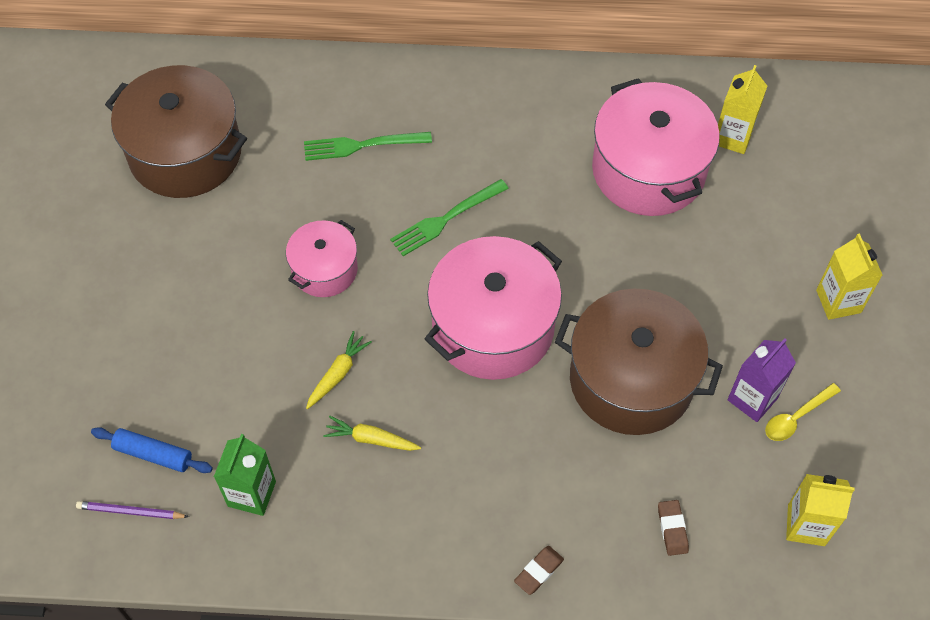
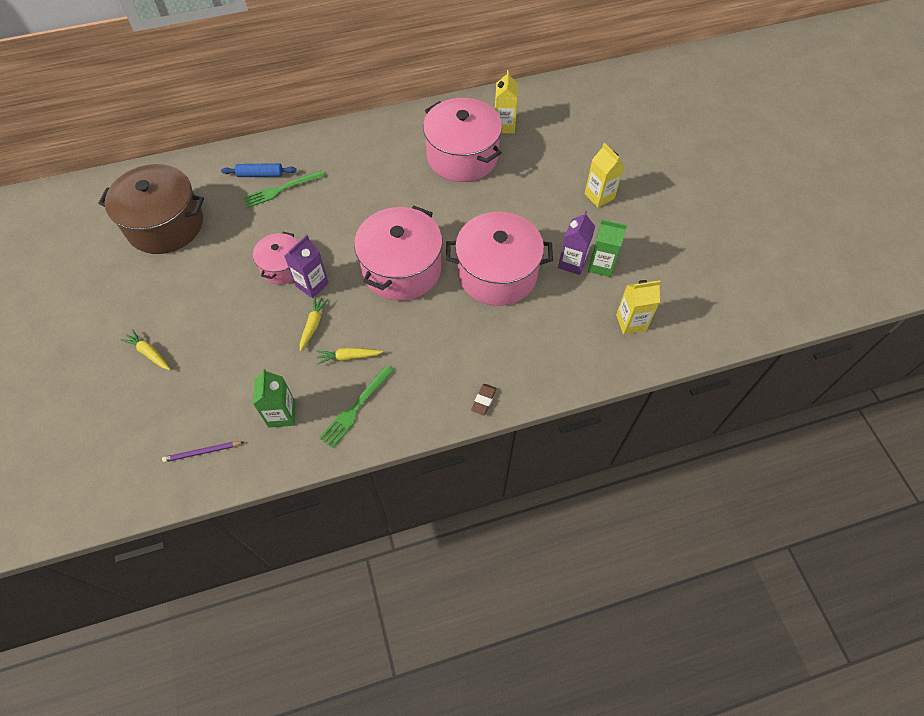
camera: 20 degrees left, 0 degrees up
(106, 342) = (149, 353): none -> yellow carrot
(153, 454) = (206, 411): blue rolling pin -> blue rolling pin (260, 175)
(357, 310) = (312, 285): none -> purple carton
(446, 219) = (349, 216): green fork -> green fork (355, 408)
(631, 380) = (497, 274): brown pot -> pink pot
(672, 529) = (554, 350): brown eraser -> none
(796, 417) = (601, 265): yellow spoon -> green carton

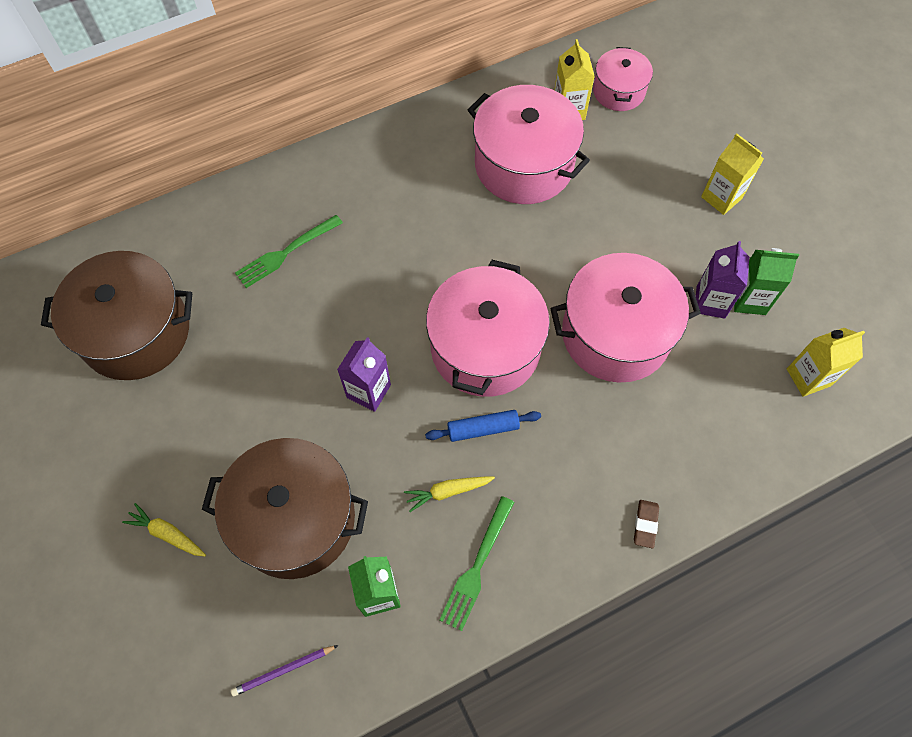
camera: 10 degrees left, 5 degrees up
(238, 358) = (295, 519): none -> brown pot
(260, 175) = (251, 234): blue rolling pin -> blue rolling pin (483, 429)
(282, 267) = (320, 371): pink pot -> pink pot (619, 91)
(313, 325) = (386, 452): yellow carrot -> none

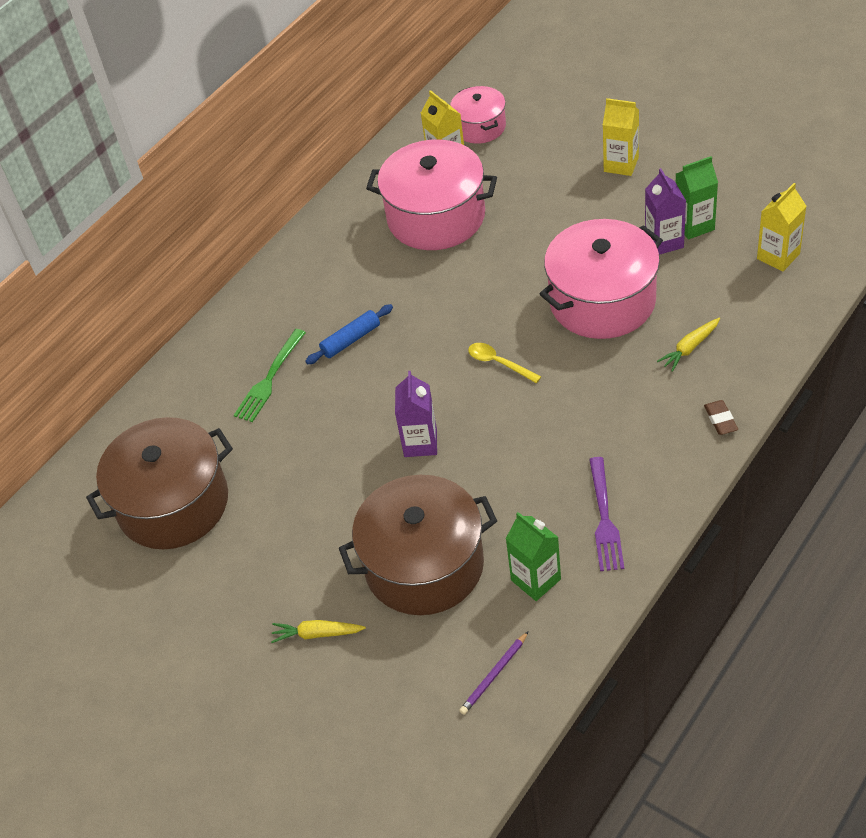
camera: 20 degrees left, 15 degrees down
(448, 491) = (542, 479): yellow carrot -> yellow carrot (689, 348)
(477, 566) = (604, 518): green fork -> purple fork
(483, 429) = (539, 421): blue rolling pin -> blue rolling pin (351, 340)
(485, 347) = (499, 363): pink pot -> yellow spoon

